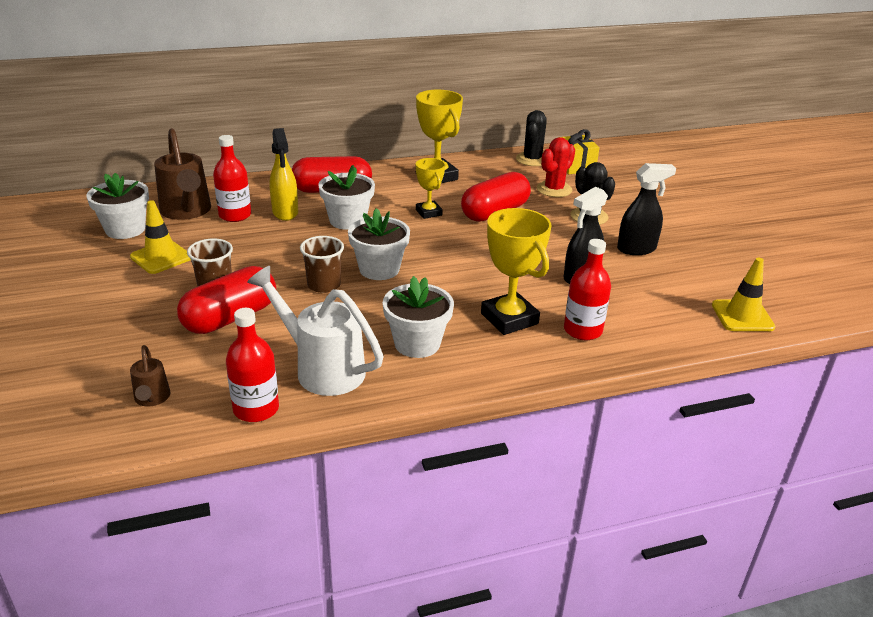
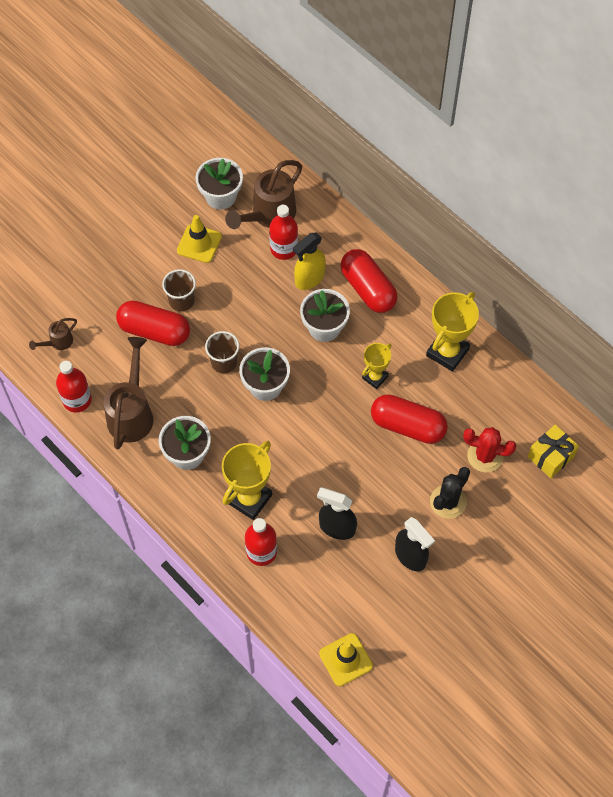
camera: 65 degrees right, 30 degrees up
(322, 368) = (132, 413): white watering can -> brown watering can
(532, 159) = (540, 414): black cactus -> none

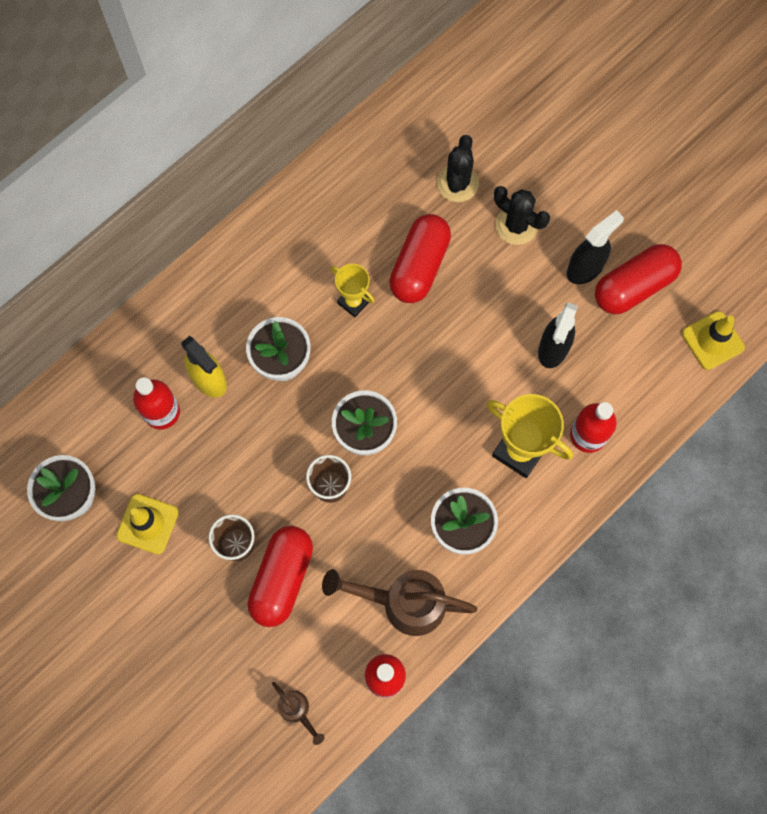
camera: 90 degrees left, 10 degrees up
(269, 215) = (107, 432): brown watering can -> none
(368, 289) = (227, 308): red capsule -> red capsule (633, 286)
(447, 352) = (320, 218): yellow trophy -> none
(485, 456) = (457, 183): red cactus -> black cactus
(550, 457) = (457, 114): yellow gift -> none

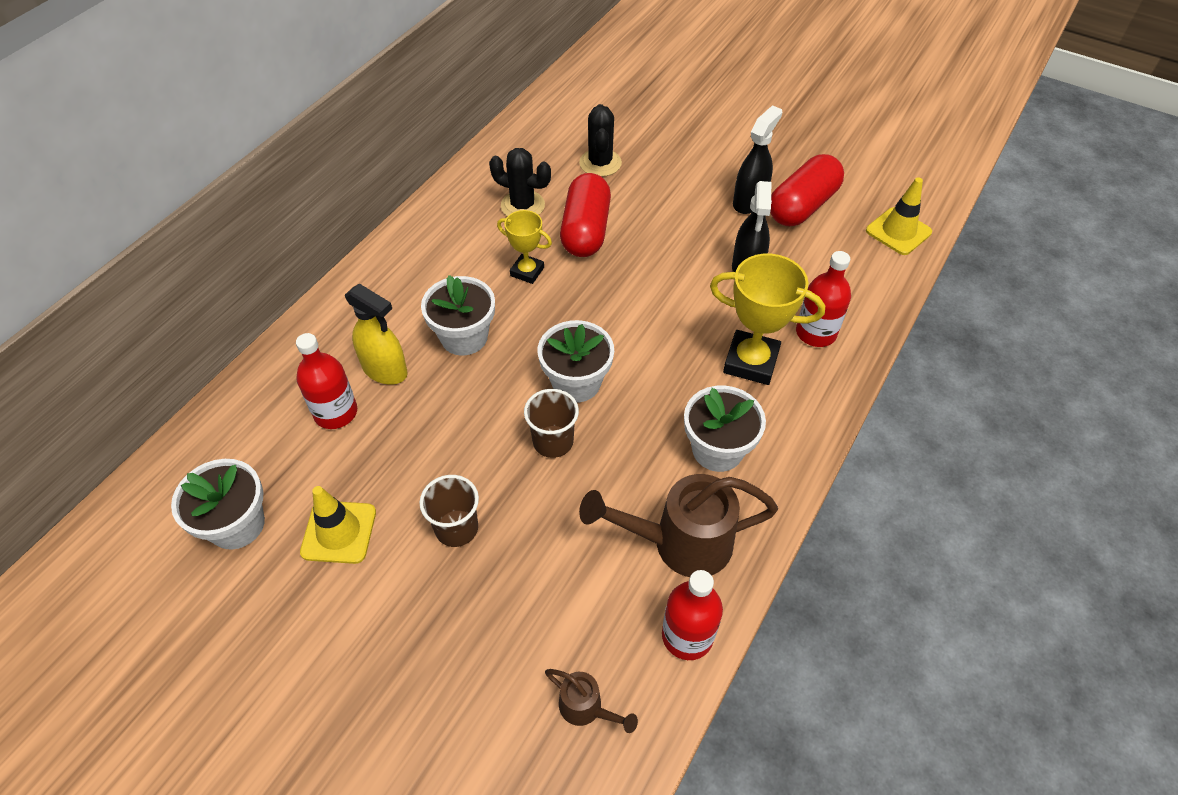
camera: 15 degrees left, 20 degrees down
(282, 578) = (522, 553): red capsule -> none
(516, 225) = (669, 183): black cactus -> black cactus (522, 205)

